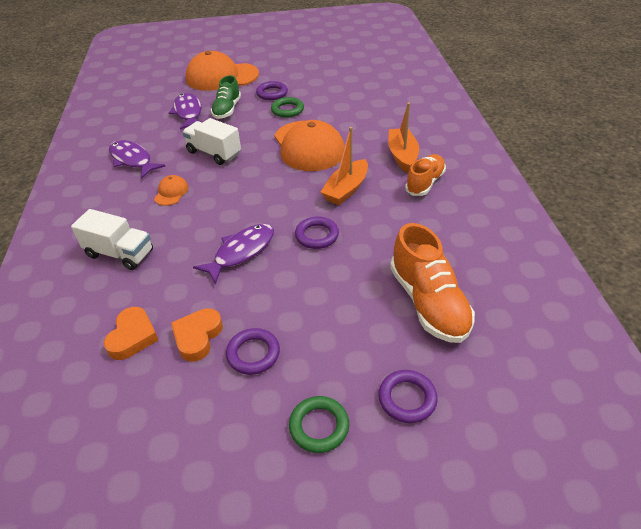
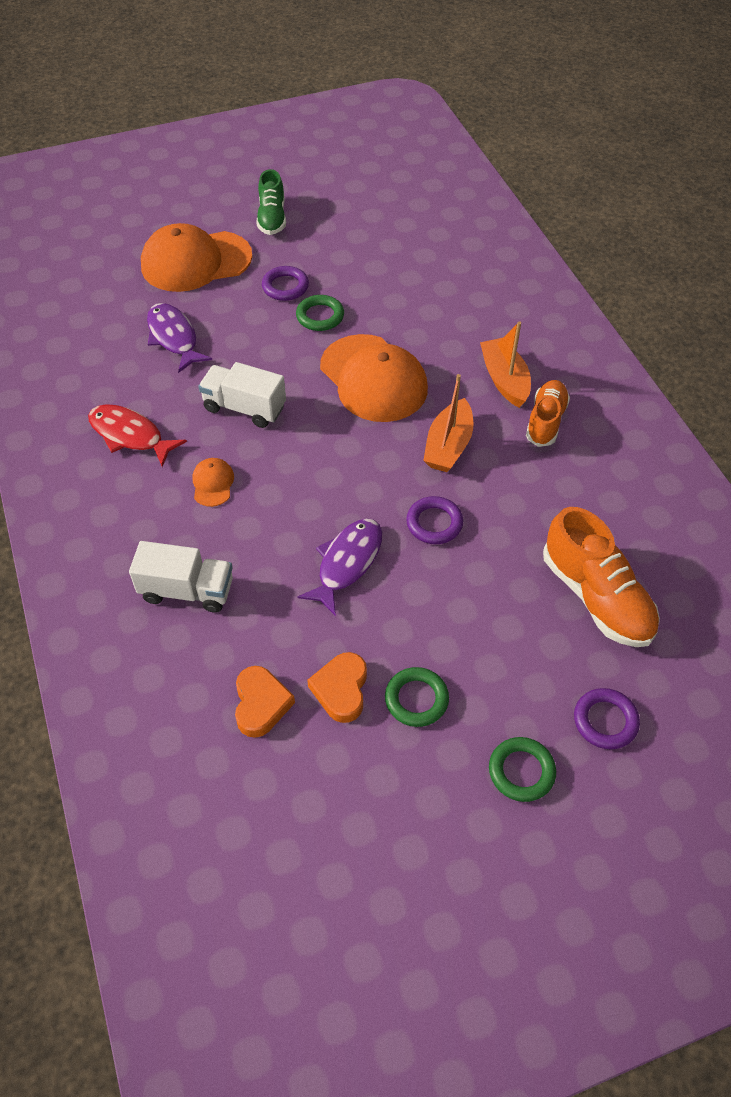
camera: 15 degrees left, 10 degrees up
(132, 160) = (130, 435): purple fish -> red fish
(227, 110) = (230, 326): green shoe -> green shoe (272, 218)
(253, 354) = (416, 699): purple ring -> green ring

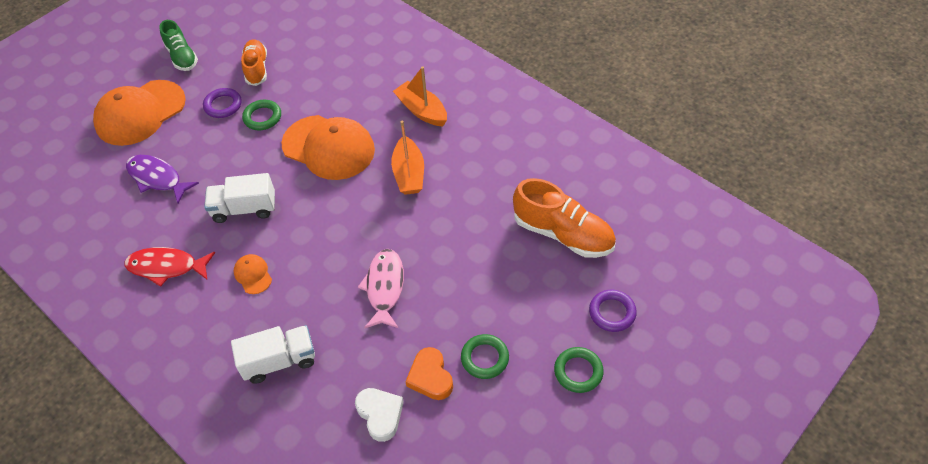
camera: 25 degrees left, 0 degrees up
(261, 704) = (380, 414): orange heart -> white heart
(347, 563) = (384, 287): purple fish -> pink fish
(434, 523) = (429, 232): purple ring -> none
(546, 421) = (465, 128): orange shoe -> orange shoe (257, 68)

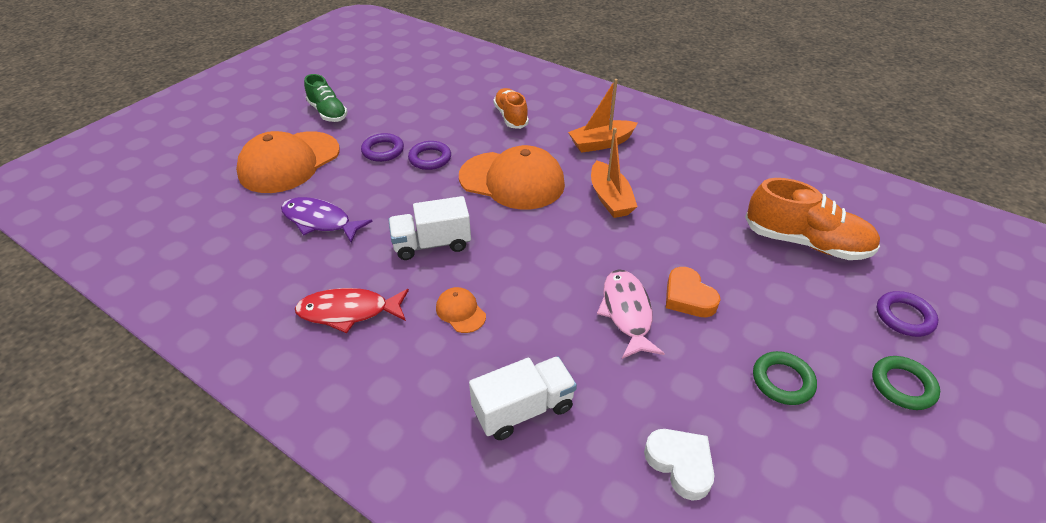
camera: 10 degrees left, 10 degrees down
(257, 68) = (412, 118): orange shoe -> orange shoe (511, 117)
(262, 117) = (430, 158): green ring -> purple ring
(422, 110) = (601, 143): orange boat -> orange boat turned 60 degrees counterclockwise
(430, 377) = (725, 410): orange heart -> orange heart (688, 297)

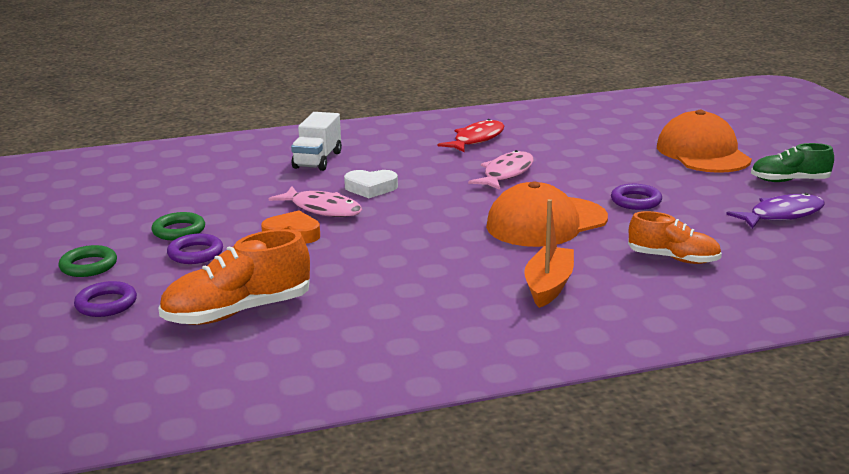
camera: 130 degrees right, 20 degrees down
(320, 221) = (593, 149): purple fish -> purple fish (782, 215)
(383, 150) = (677, 187): purple ring -> purple ring (195, 253)
(432, 244) = (506, 173): white truck -> pink fish
(460, 311) = (420, 165): orange cap -> none
(610, 198) = (450, 253): orange boat -> none
(680, 464) = (208, 182): white heart -> white heart (371, 188)

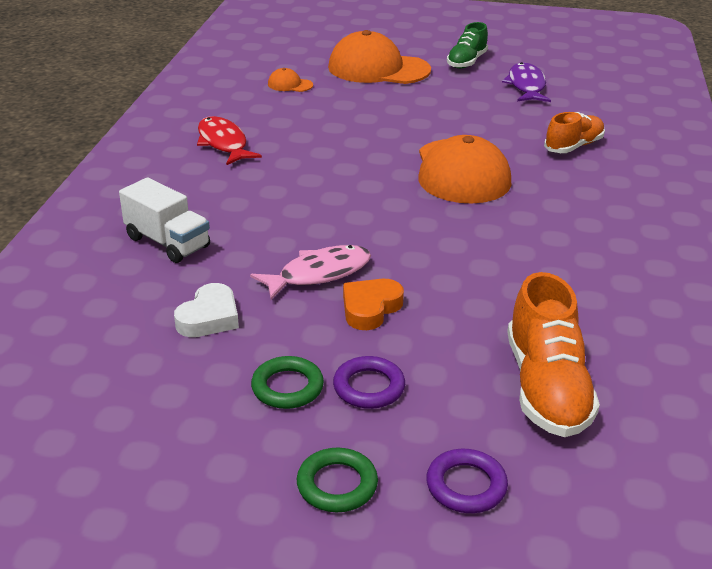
camera: 65 degrees left, 10 degrees up
(371, 188) = (290, 232): white heart -> white heart (209, 317)
(506, 173) = (331, 155): pink fish -> none
(548, 286) = (590, 209): orange boat -> none
(612, 133) = (290, 85): none -> orange cap
(636, 201) = (451, 124): purple ring -> none

